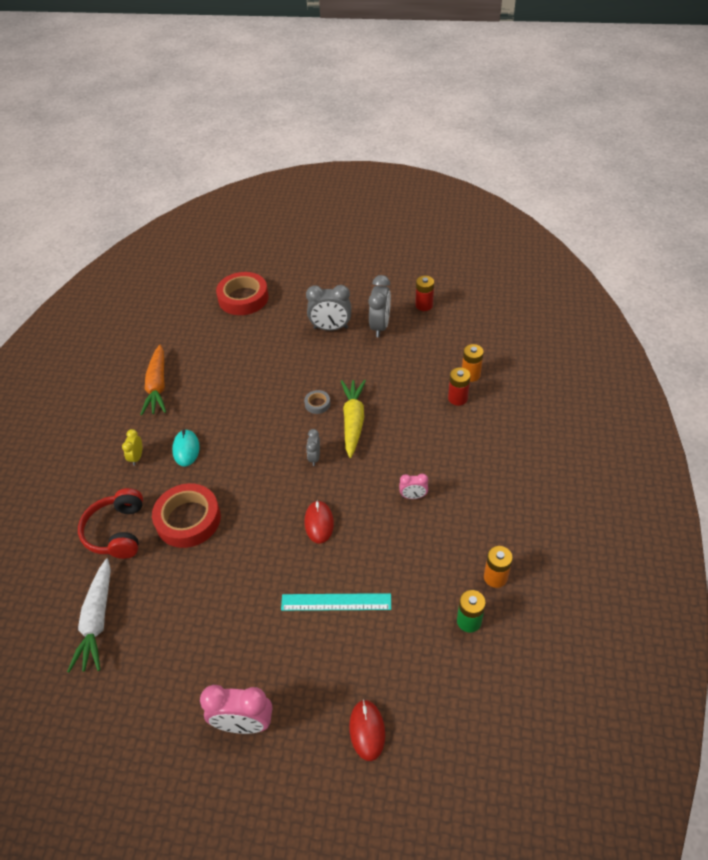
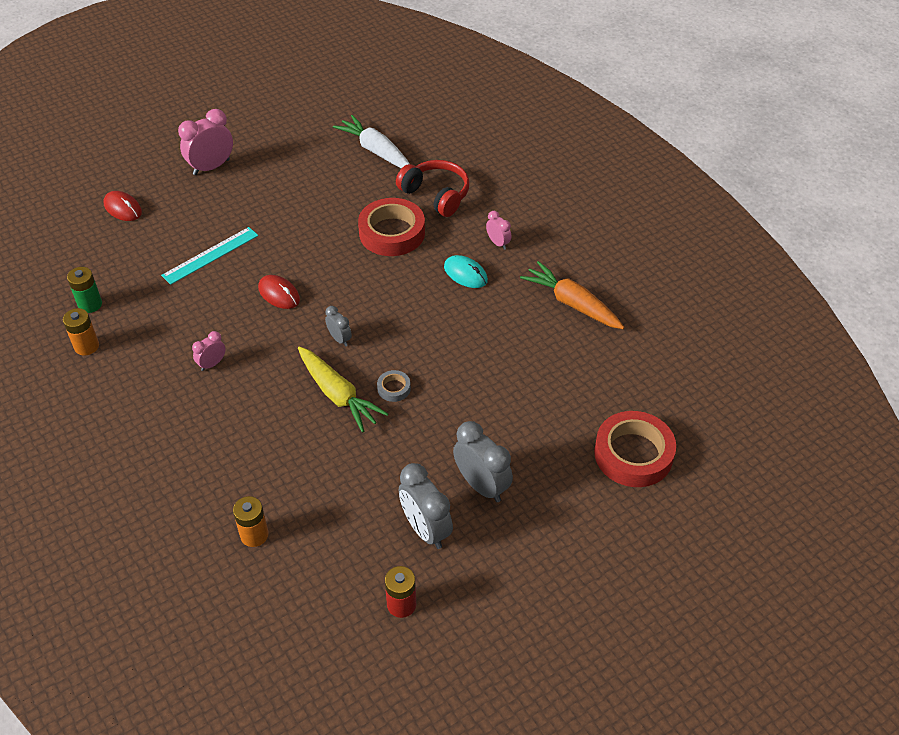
camera: 135 degrees right, 0 degrees up
(137, 457) = (498, 243): yellow clock -> pink clock
(330, 328) = (481, 485): grey clock -> grey clock turned 90 degrees clockwise
(457, 398) = (246, 493): red battery -> none

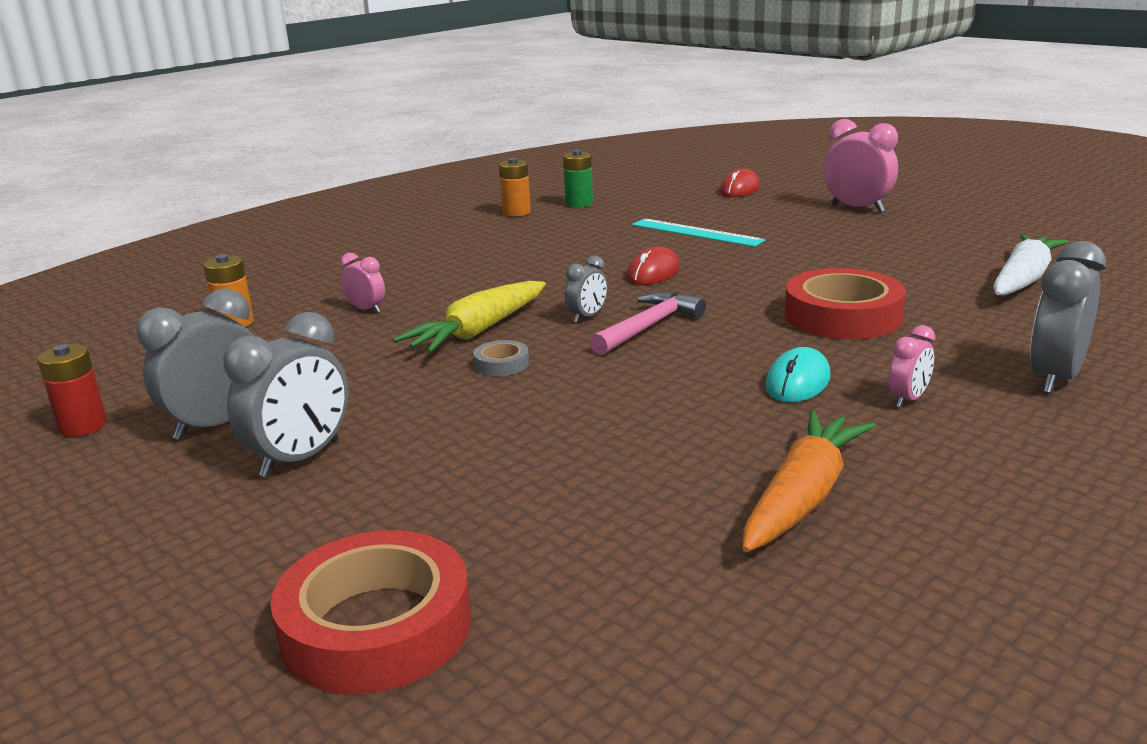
camera: 80 degrees right, 25 degrees down
(212, 364) = (510, 262): pink clock -> pink clock (366, 309)
(368, 314) = (648, 327): none -> pink hammer
(436, 195) = (975, 333): red headphones -> none
(495, 190) = (1055, 378): none -> grey clock

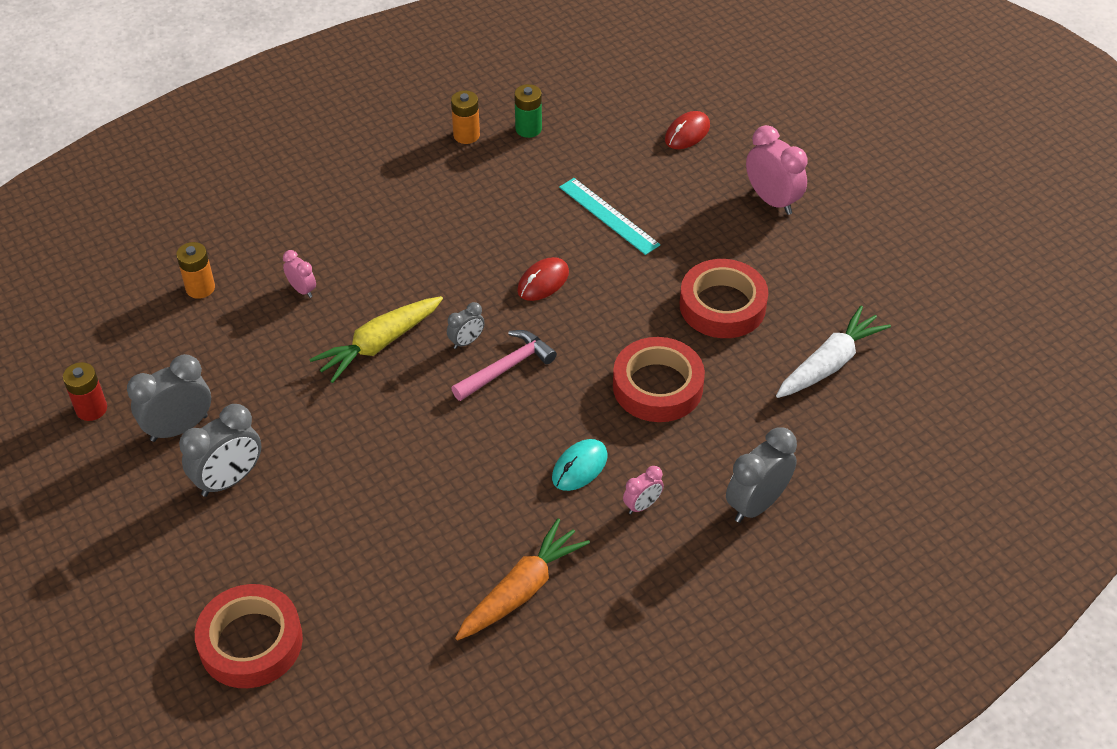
camera: 10 degrees right, 25 degrees up
(501, 364) = (384, 395): grey tape -> none
(866, 263) = (722, 305): none -> red tape

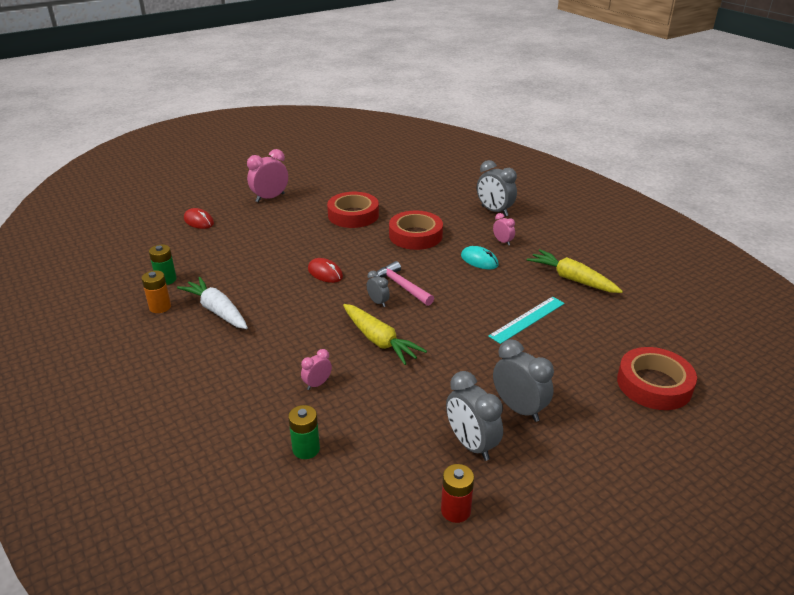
camera: 90 degrees left, 15 degrees down
(200, 288) = (306, 449): orange battery -> green battery
(521, 590) = (572, 279): orange carrot -> yellow carrot
(608, 216) = (268, 249): turquoise ruler -> turquoise ruler (527, 319)
(829, 363) = (398, 189): white carrot -> white carrot (217, 311)

